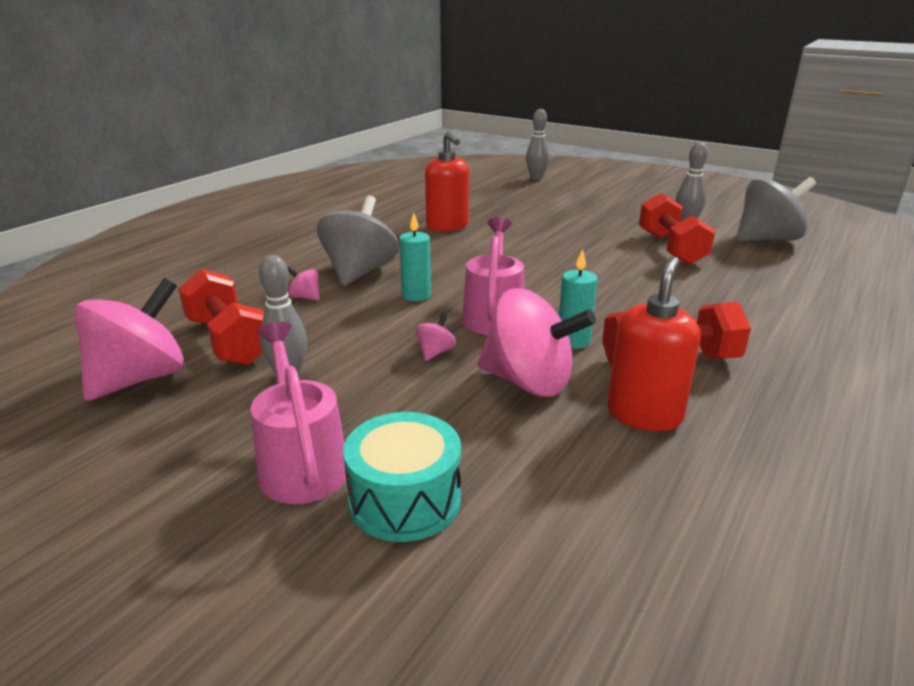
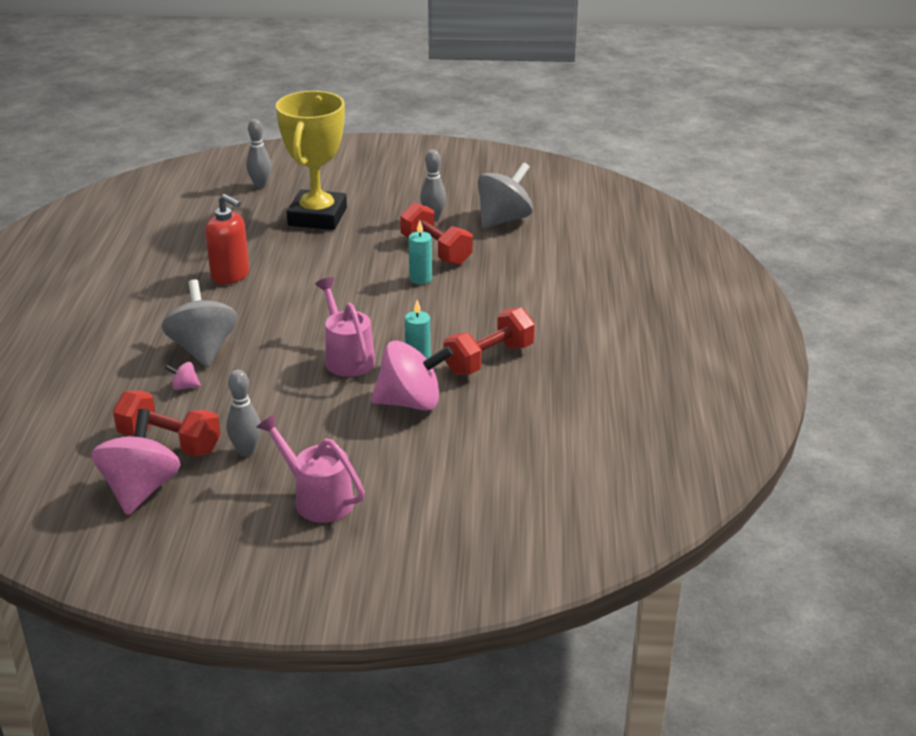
camera: 30 degrees left, 5 degrees up
(405, 500) = (396, 496): turquoise drum -> none
(416, 295) = (273, 357): turquoise candle -> turquoise candle (420, 279)
(435, 352) = (331, 401): pink spinning top -> none
(568, 204) = (317, 217): none -> yellow trophy
(644, 414) = (493, 401): red soap dispenser -> none

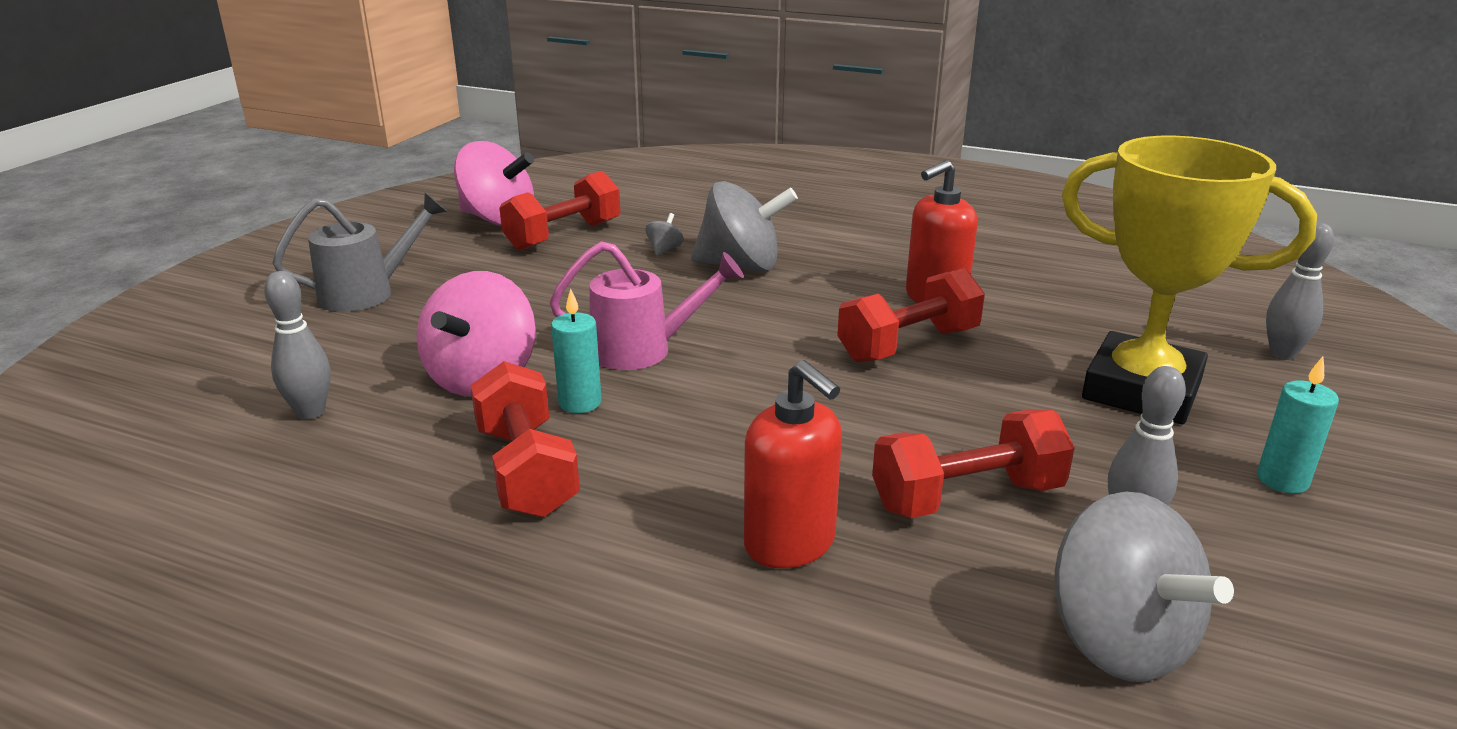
camera: 110 degrees right, 5 degrees down
(184, 387) = (664, 250): pink spinning top -> grey spinning top
(246, 451) = (501, 268): grey bowling pin -> grey bowling pin (311, 412)
(298, 277) = (908, 345): none -> red dumbbell
(317, 498) = (368, 293): pink watering can -> grey watering can
(420, 279) = (852, 456): turquoise candle -> turquoise candle (1282, 480)
(495, 283) = (790, 543): none -> red soap dispenser

